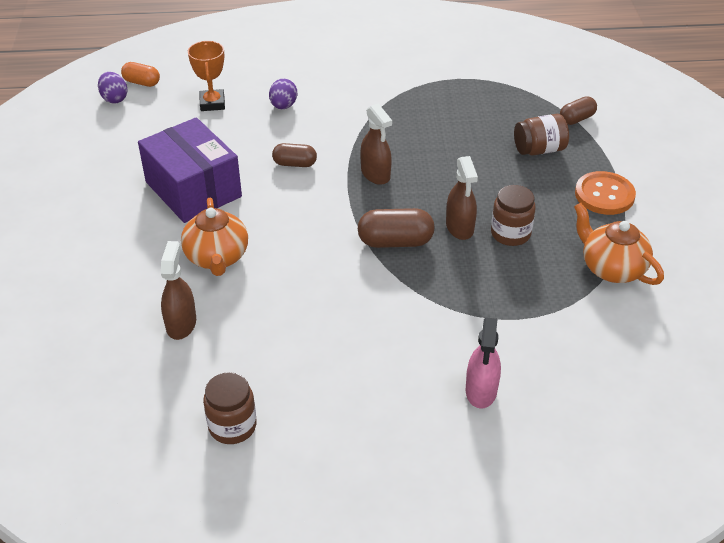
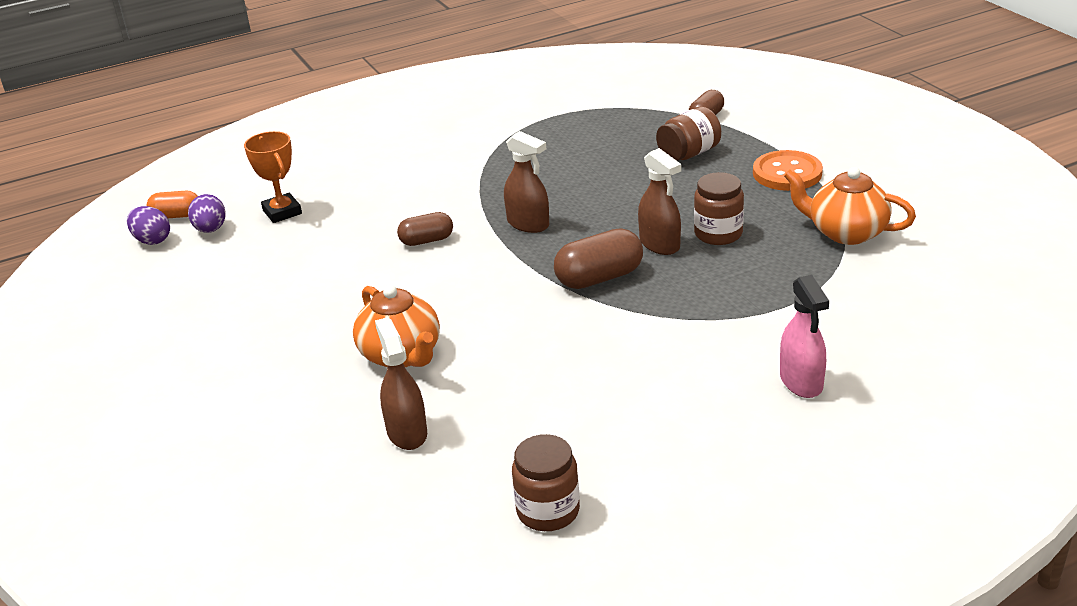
camera: 20 degrees left, 10 degrees down
(193, 189) = (321, 299): purple box -> none
(283, 106) = (371, 192): purple egg -> purple egg (211, 229)

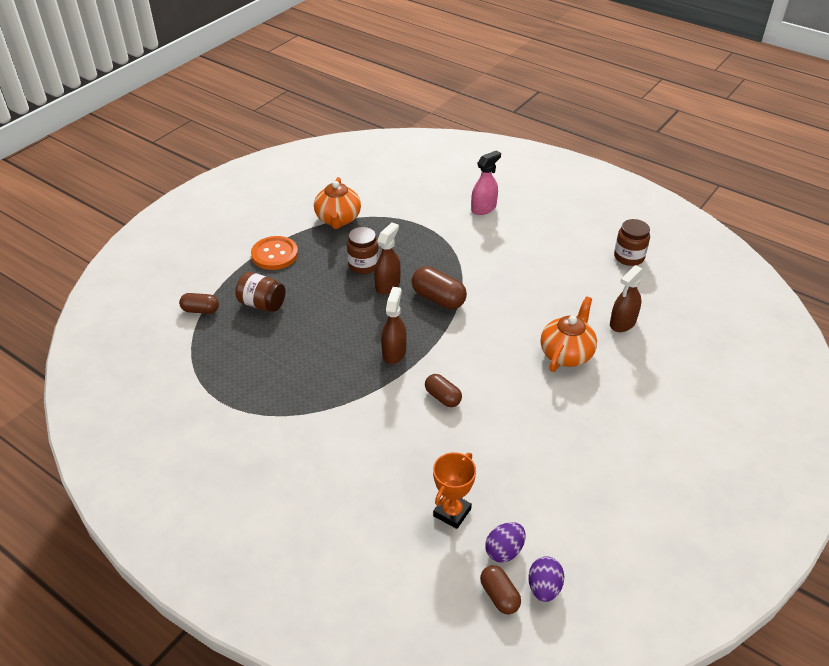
camera: 120 degrees left, 10 degrees up
(176, 216) = (499, 596): orange capsule -> brown capsule

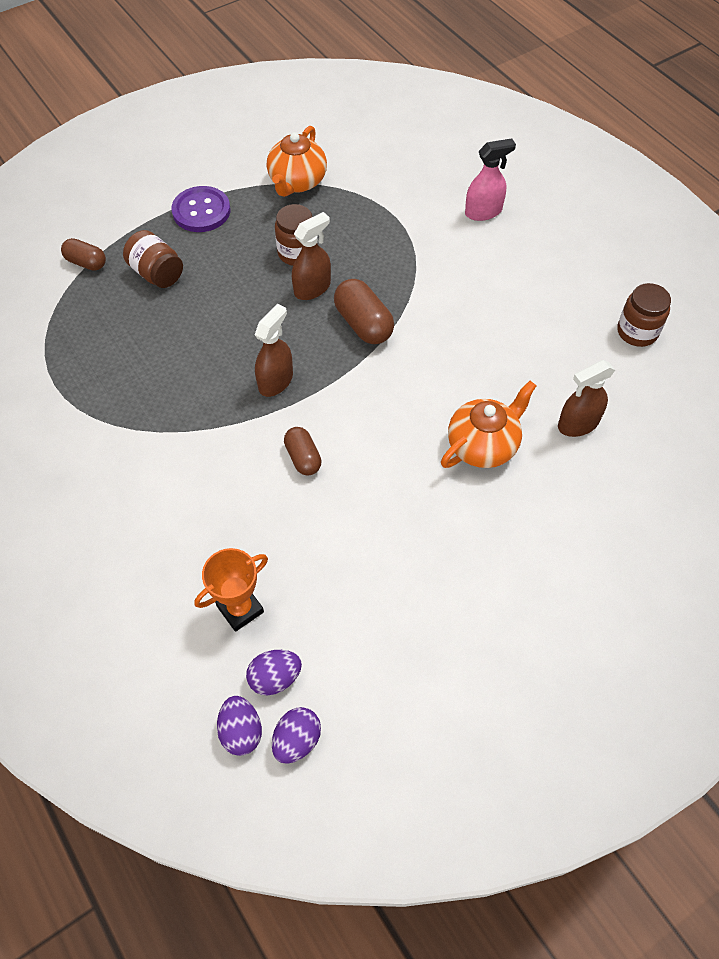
camera: 20 degrees right, 15 degrees up
(274, 254) = (201, 211): orange button -> purple button
(499, 596) = (241, 731): brown capsule -> purple egg

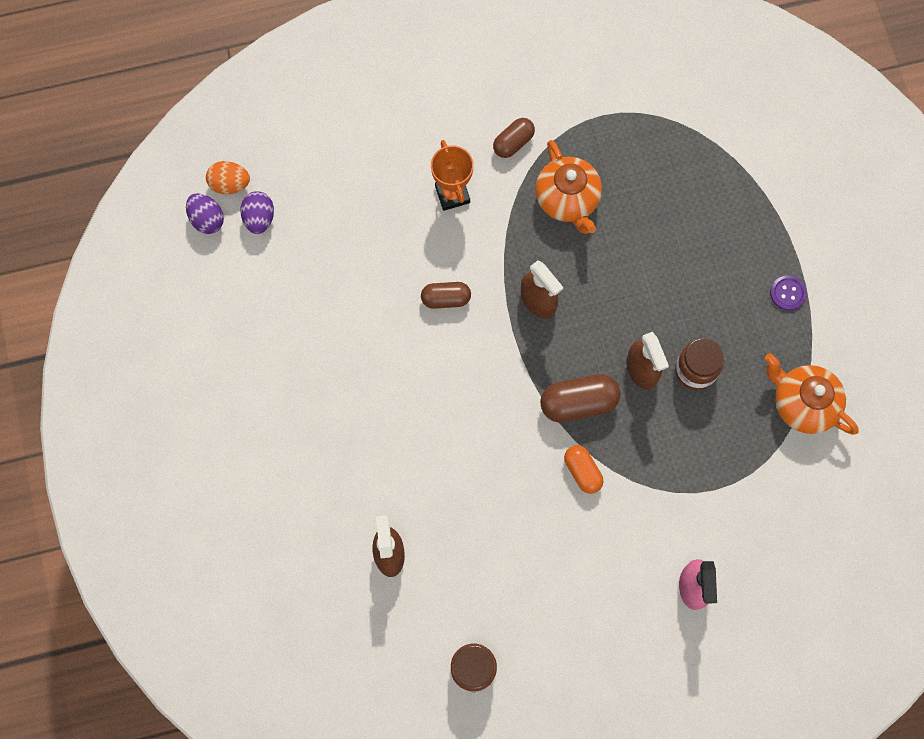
camera: 110 degrees right, 15 degrees up
(86, 263) = (747, 169): brown capsule -> brown capsule (513, 142)
(157, 273) = (711, 230): brown jar -> none
(201, 211) = (787, 293): purple button -> purple button, size x0.56
(240, 609) = (325, 209): orange trophy -> orange trophy (452, 194)
(241, 731) = (230, 184): purple egg -> orange egg
(425, 305) = (582, 471): none -> orange capsule
(483, 445) = (400, 457): orange teapot -> orange teapot (567, 199)

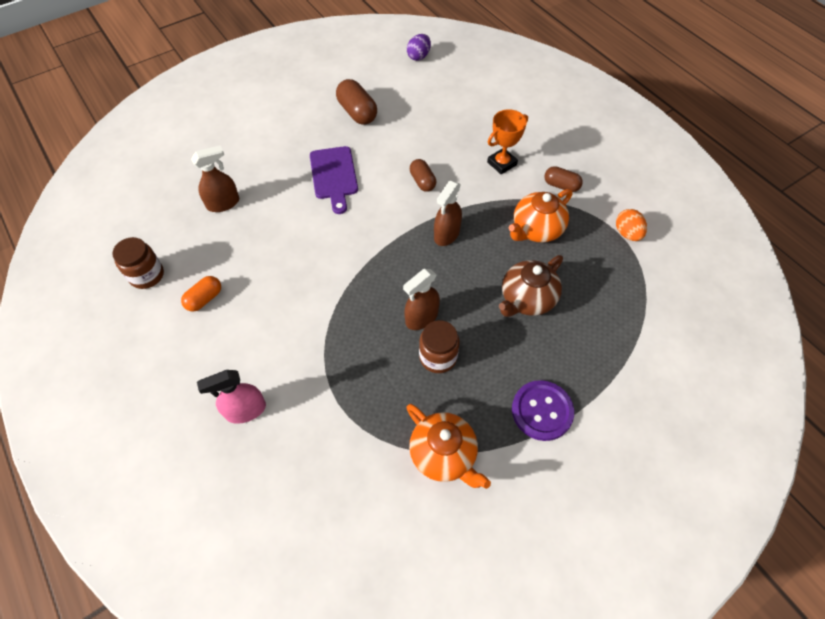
camera: 70 degrees right, 15 degrees down
(230, 184) = (447, 59): orange egg -> orange egg (627, 233)
(259, 218) = (432, 77): purple egg -> none
(394, 403) = (334, 176): none -> purple cutting board
(578, 403) = (376, 282): brown capsule -> brown capsule (357, 112)
(582, 471) = (321, 301): orange capsule -> orange capsule (204, 299)
(656, 251) = (527, 299): none -> brown teapot
(787, 293) = (542, 411): purple button -> purple button, size x1.79
(802, 403) = (444, 454): orange teapot -> orange teapot turned 120 degrees clockwise

